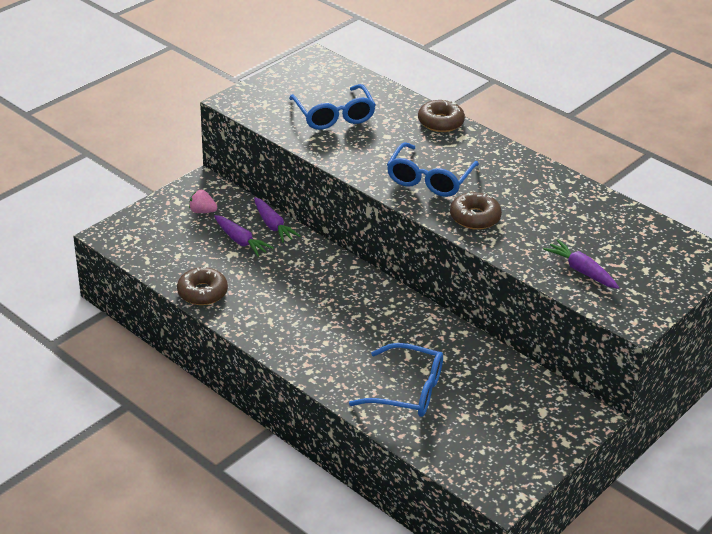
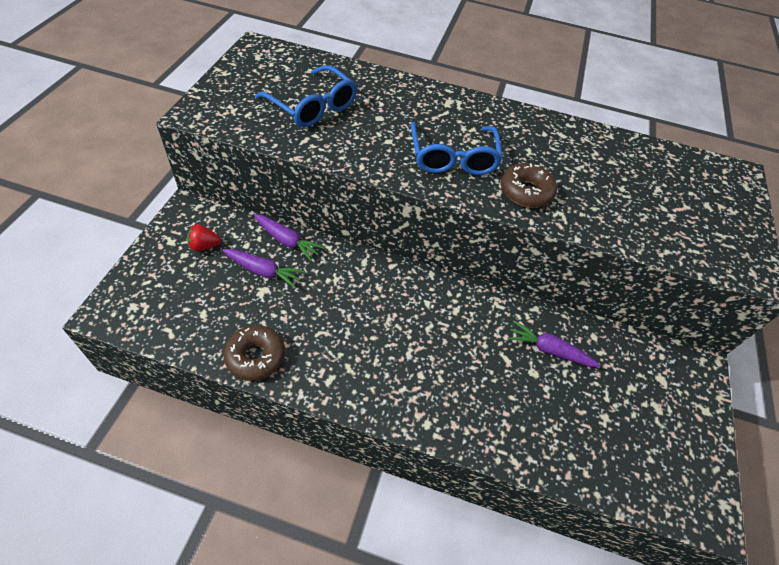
camera: 30 degrees left, 15 degrees up
(202, 211) = (204, 246): pink strawberry -> red strawberry
(407, 391) = (535, 408): blue glasses -> none
(440, 122) = (418, 90): brown donut -> none
(581, 271) = (662, 226): purple carrot -> purple carrot (549, 350)

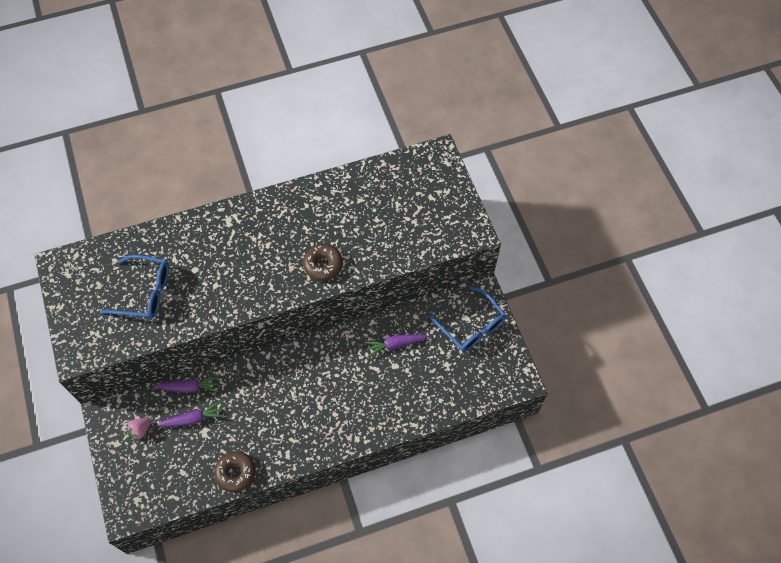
camera: 30 degrees left, 10 degrees up
(204, 246) = (140, 430): red strawberry -> pink strawberry
(453, 158) = (264, 270): blue glasses -> blue glasses (472, 326)

